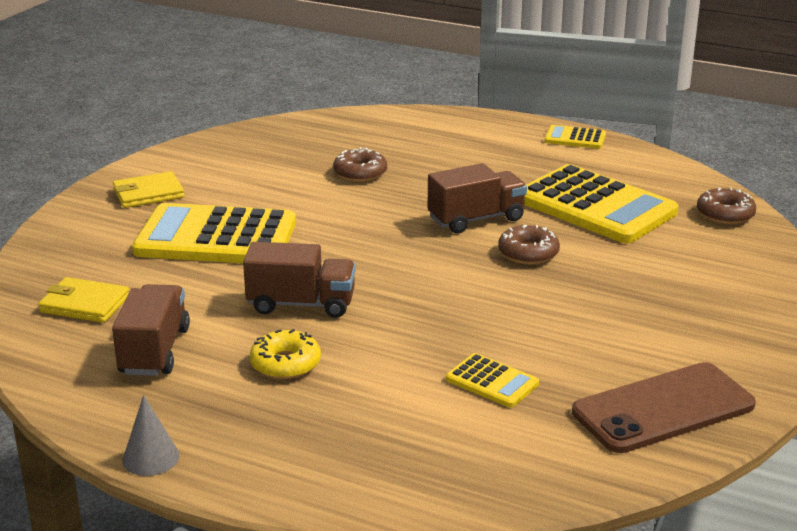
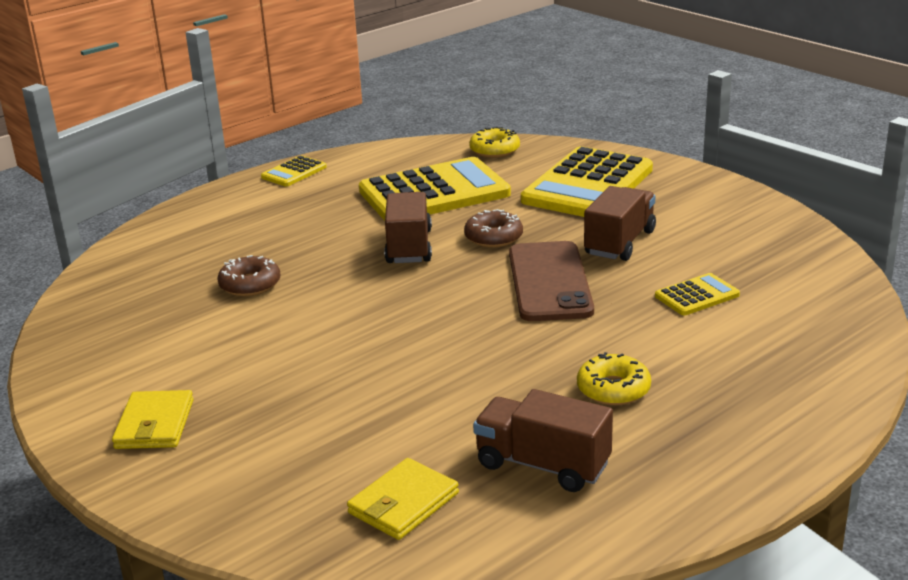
camera: 65 degrees left, 0 degrees up
(151, 458) = (748, 492): grey cone -> none
(216, 237) = (316, 392): yellow calculator -> yellow calculator (587, 185)
(301, 304) = (504, 363): brown truck -> brown truck (620, 243)
(663, 408) = (767, 239): brown phone -> brown phone (549, 282)
(725, 214) = (494, 150): brown donut -> yellow donut

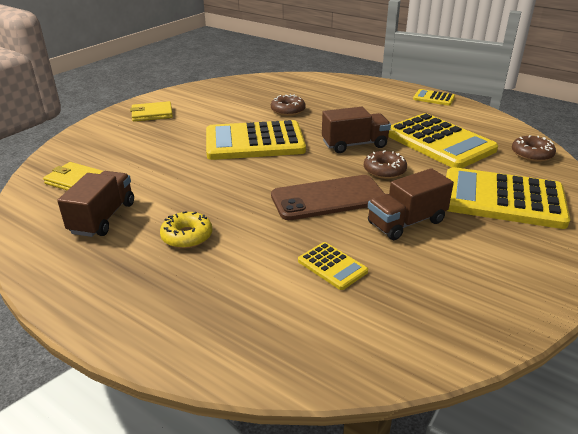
camera: 75 degrees right, 5 degrees up
(352, 322) = (254, 142): none -> yellow calculator
(494, 150) = (531, 154): yellow donut -> brown donut
(620, 243) = (406, 222): brown truck -> brown truck turned 135 degrees clockwise

